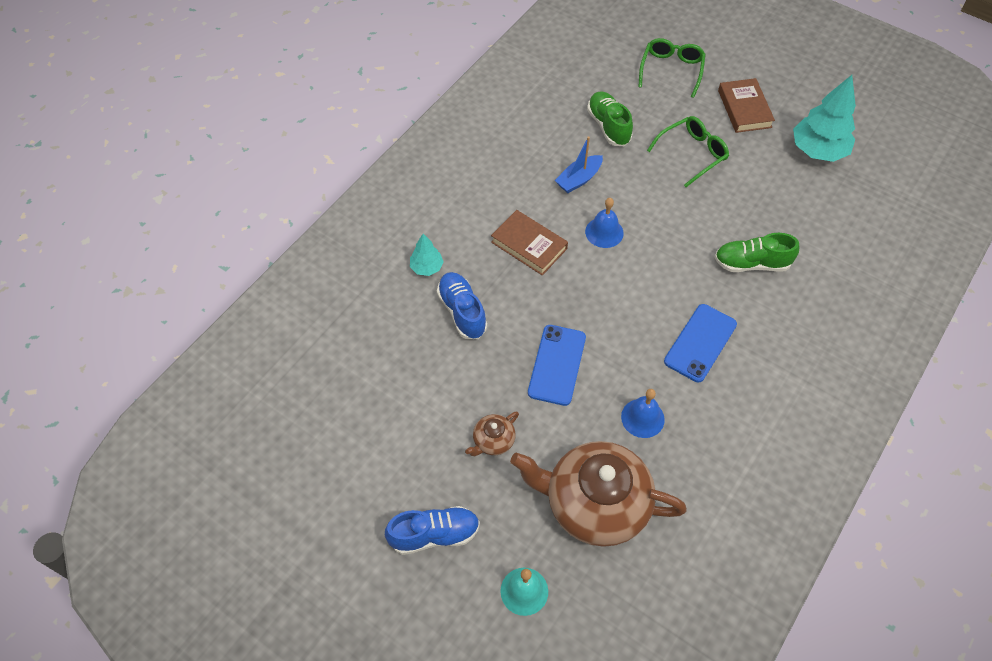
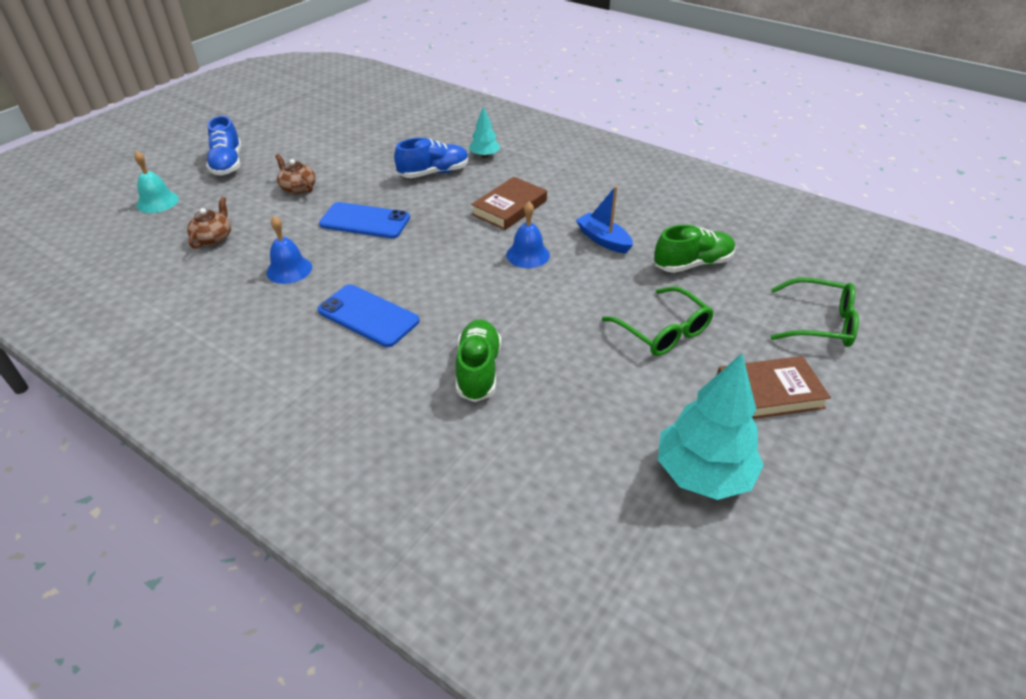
camera: 90 degrees right, 15 degrees down
(595, 503) = (213, 238): brown teapot -> brown teapot, size x0.42

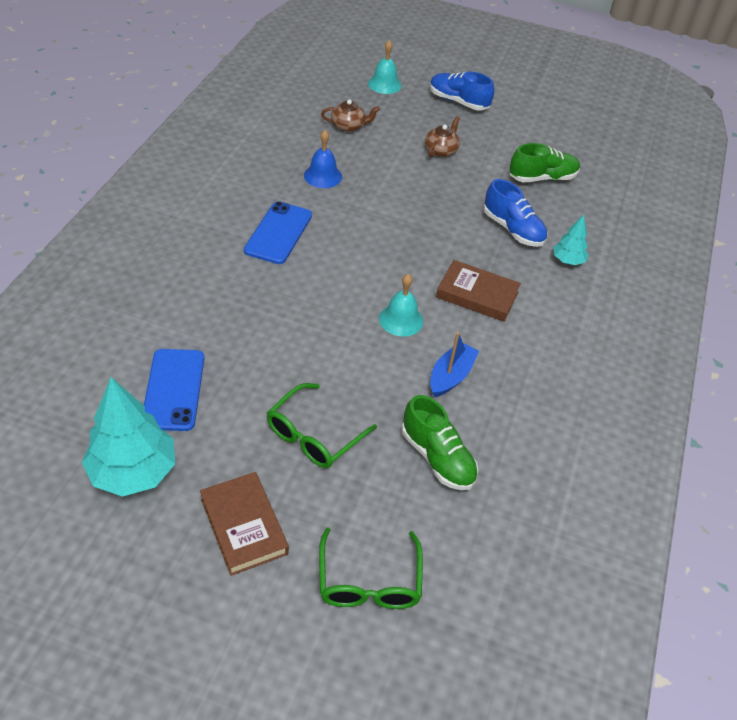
camera: 70 degrees right, 5 degrees up
(227, 164) = (458, 102): blue shoe -> blue shoe turned 60 degrees clockwise
(365, 221) = (408, 202): blue phone -> blue phone (173, 389)
(478, 370) = (228, 310): green shoe -> green shoe (542, 178)
(528, 254) = (401, 319): blue bell -> turquoise bell

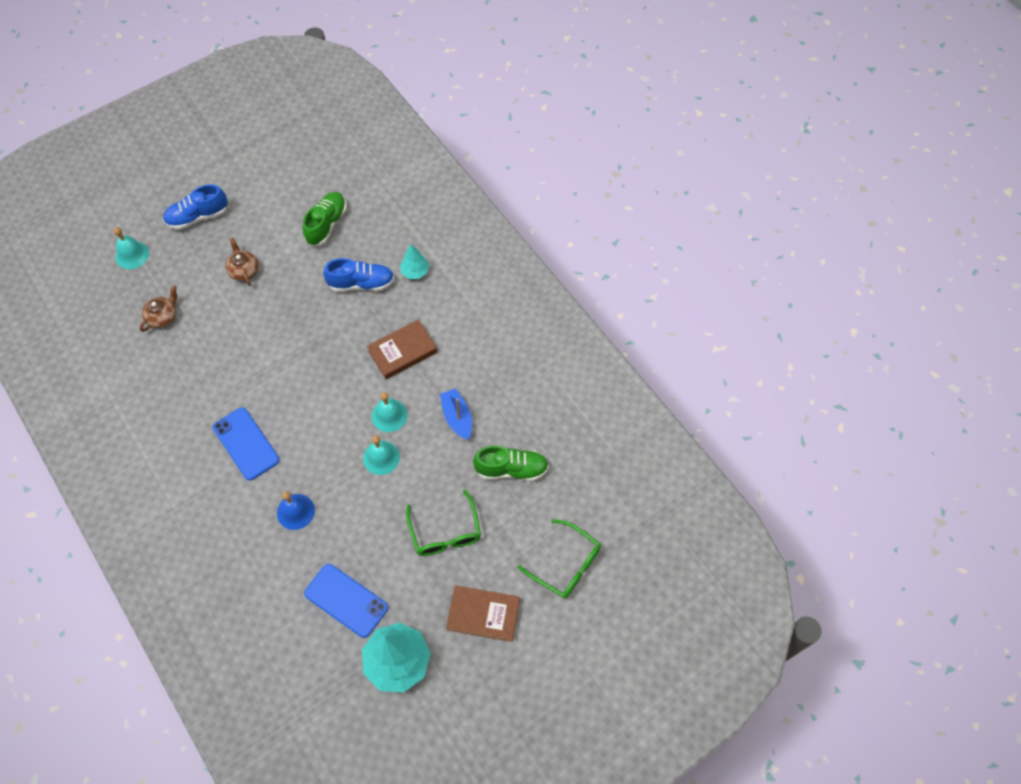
camera: 50 degrees left, 15 degrees up
(323, 176) = (207, 373): blue bell -> blue bell (295, 511)
(351, 337) = (381, 457): none -> turquoise bell

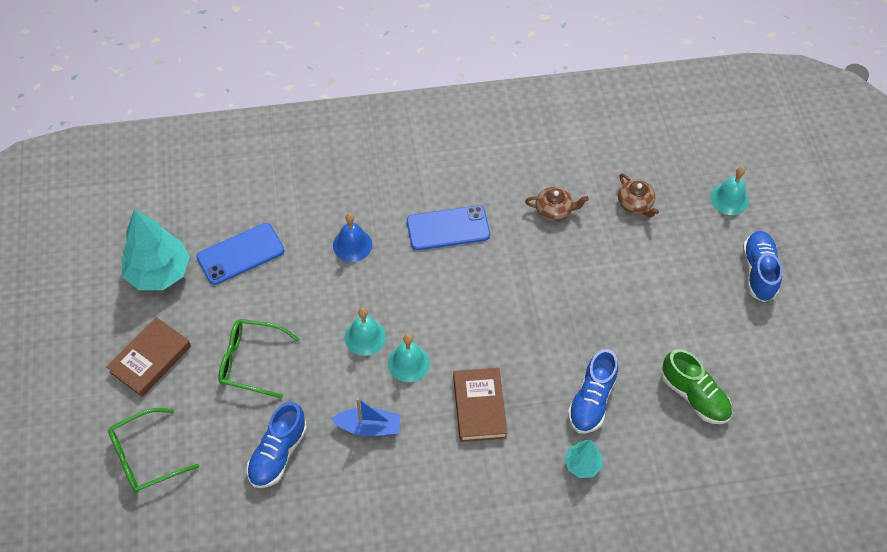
camera: 115 degrees right, 5 degrees down
(244, 270) = (663, 292): brown teapot -> brown teapot (554, 210)
(511, 469) = (278, 453): green shoe -> blue shoe

